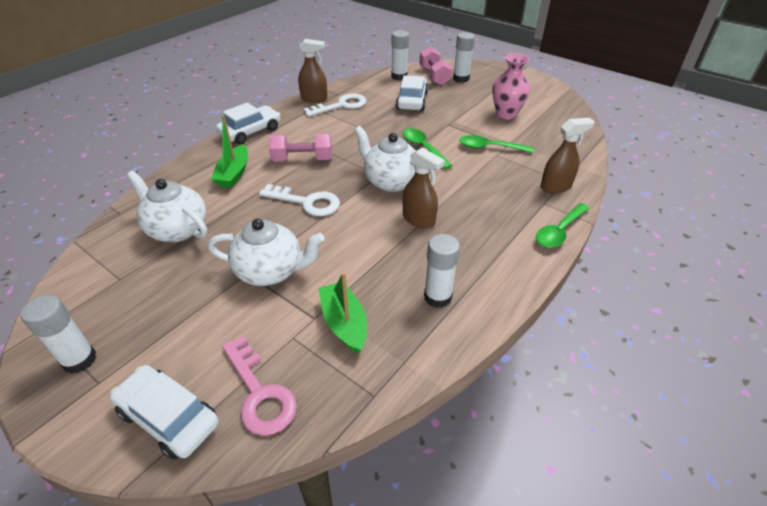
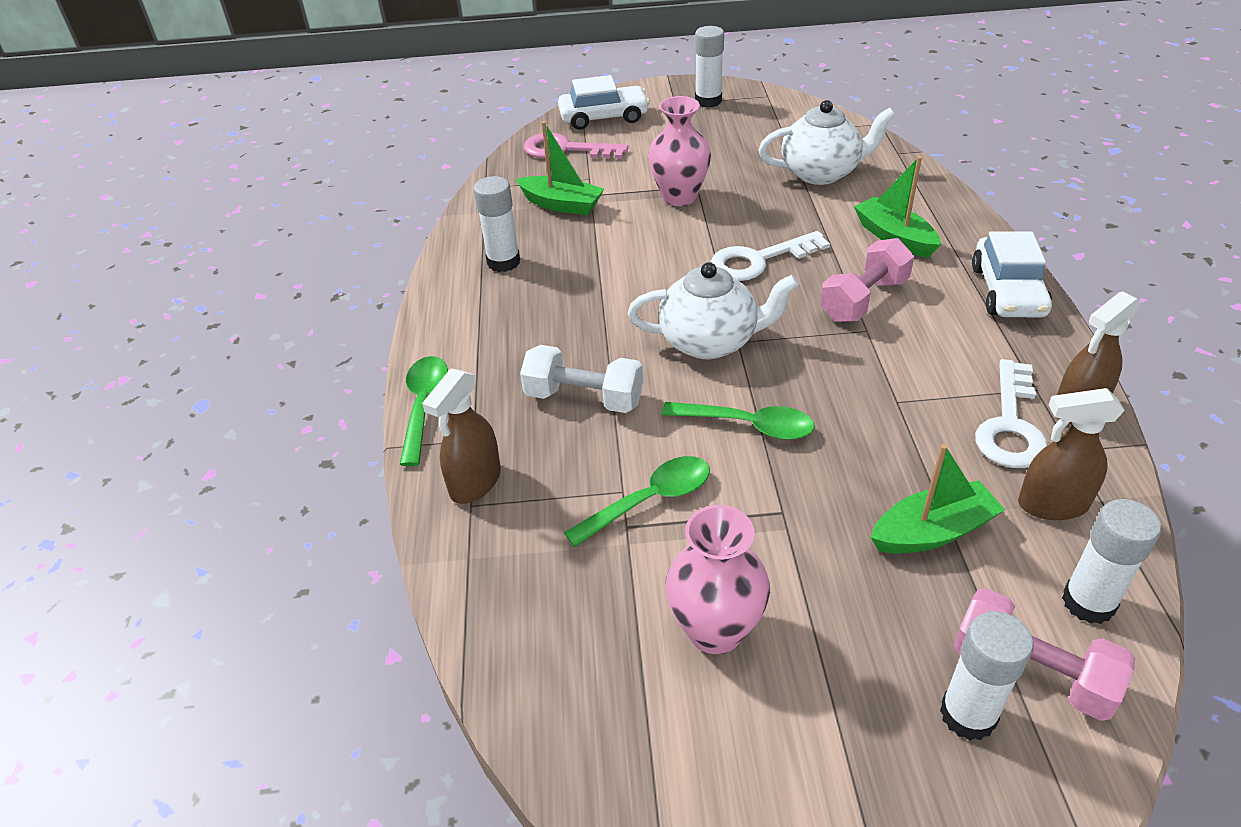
camera: 140 degrees right, 0 degrees up
(271, 271) = (679, 197): white teapot -> pink vase
(412, 101) = (932, 532): white car -> green boat
(419, 219) = (610, 317): brown spray bottle -> brown spray bottle (1052, 504)
(476, 191) = (584, 398): none -> white dumbbell

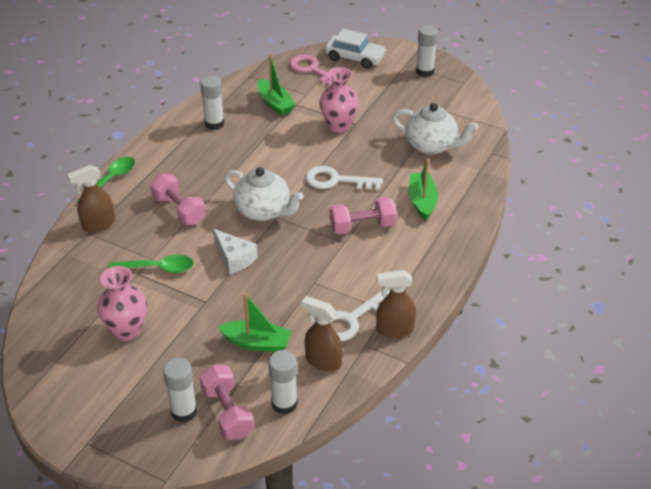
camera: 30 degrees right, 0 degrees up
(584, 398) = (179, 210): white dumbbell -> pink dumbbell
(748, 425) = (234, 258): green spoon -> white cheese
(1008, 291) = (442, 258): white car -> none

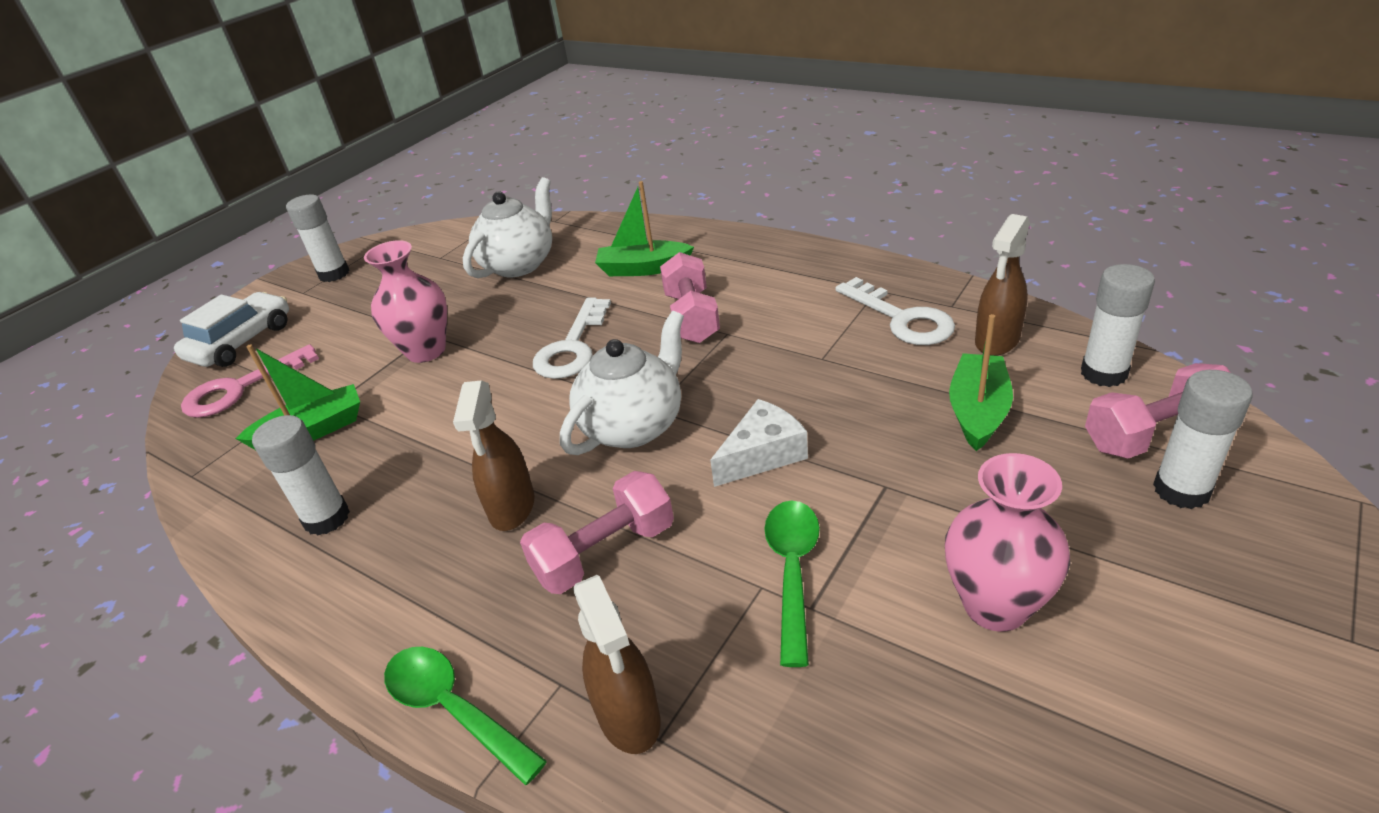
camera: 80 degrees left, 5 degrees down
(394, 329) = (914, 283): brown spray bottle -> brown spray bottle (512, 507)

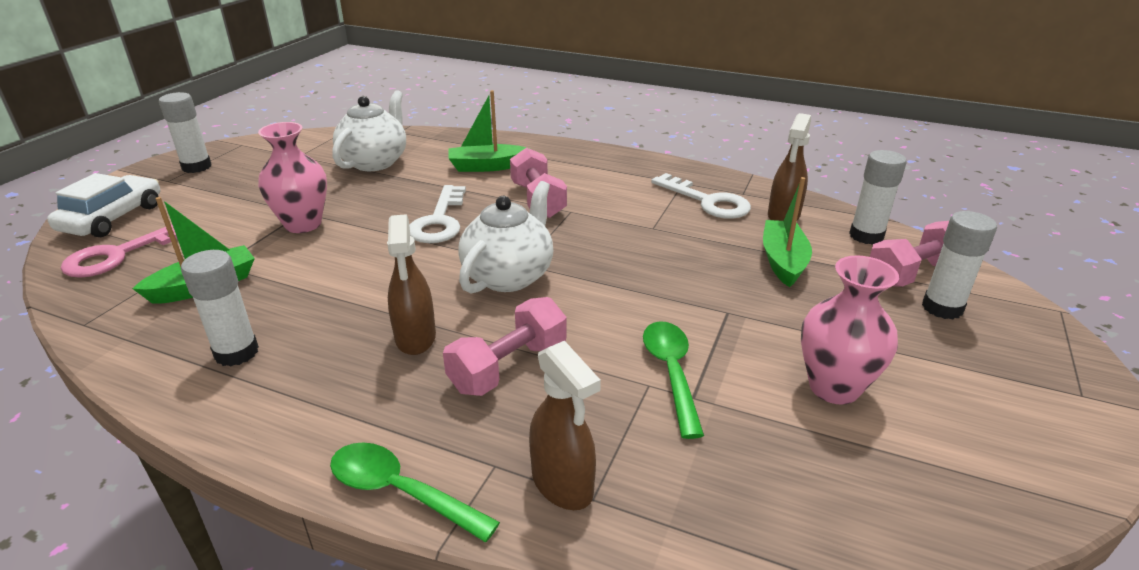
camera: 15 degrees left, 5 degrees down
(763, 455) = (624, 293): white cheese -> none

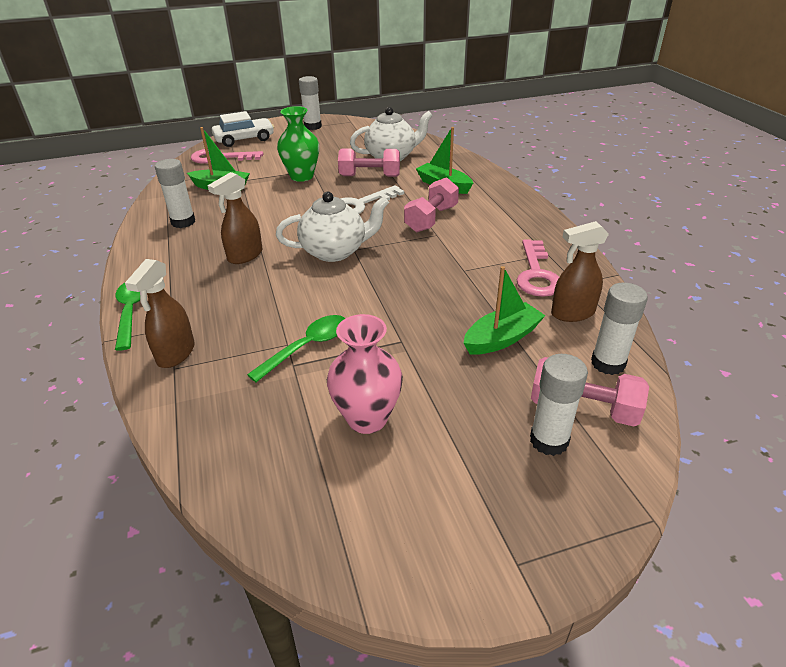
camera: 50 degrees right, 5 degrees up
(303, 224) = (302, 176): pink vase -> green vase
(508, 367) = (251, 293): pink dumbbell -> pink dumbbell (370, 176)
(707, 201) = (537, 274): white key -> pink key

